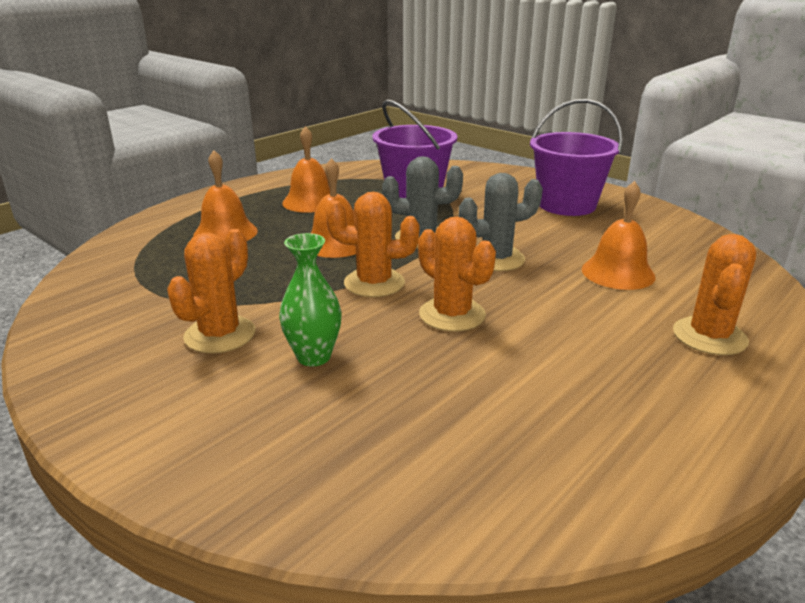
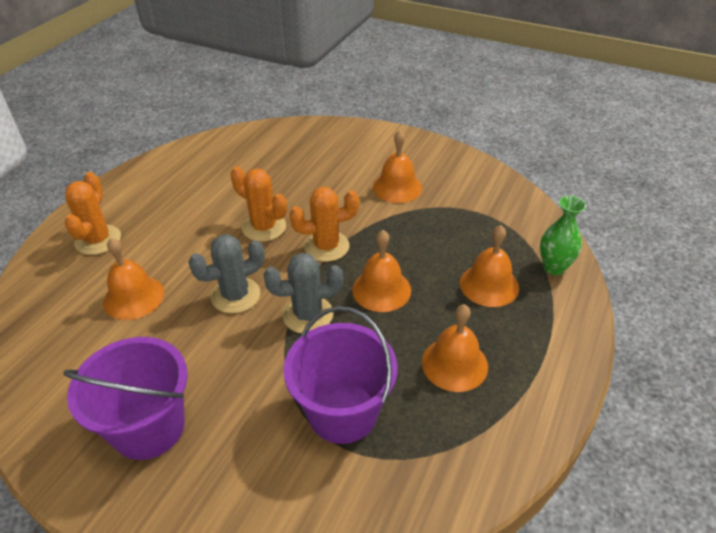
camera: 165 degrees right, 15 degrees up
(220, 335) = (397, 187): orange cactus -> orange bell
(313, 357) = (335, 184): green vase -> green vase (554, 267)

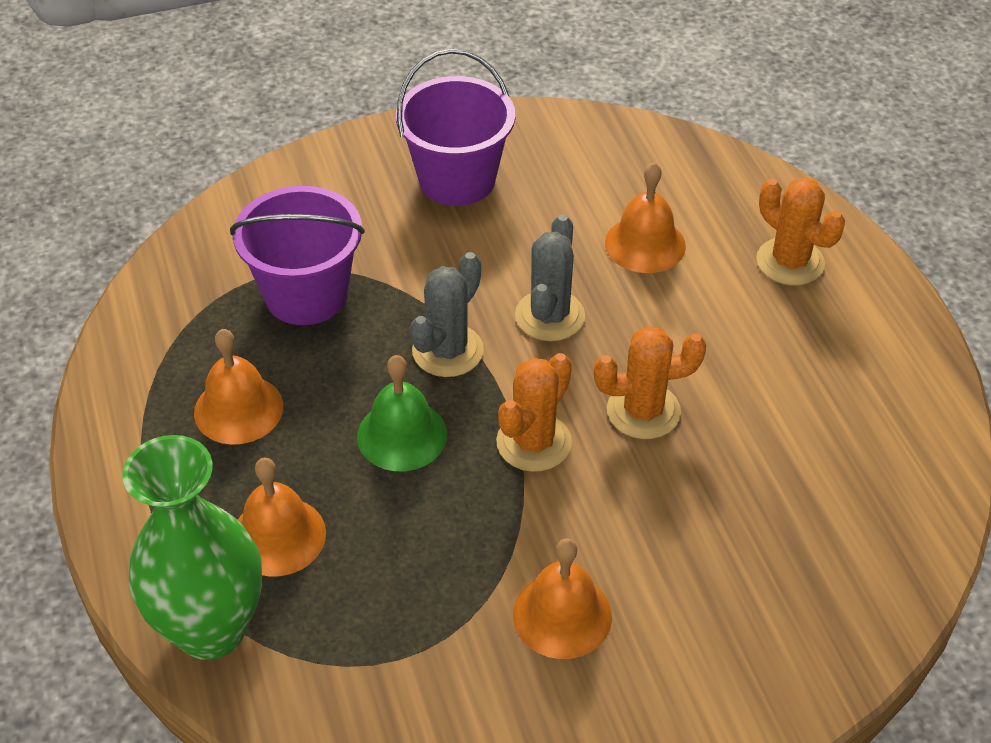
camera: 135 degrees right, 5 degrees up
(381, 290) = (402, 435): orange bell -> green bell
(554, 267) = (211, 629): green vase -> green vase, size x1.86

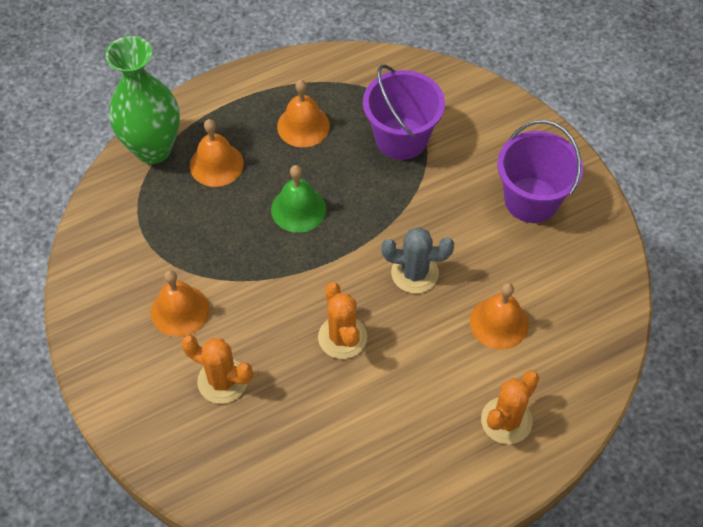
camera: 80 degrees right, 10 degrees up
(447, 351) = (371, 221): grey cactus -> none
(534, 442) = (305, 279): orange cactus -> orange cactus (222, 381)

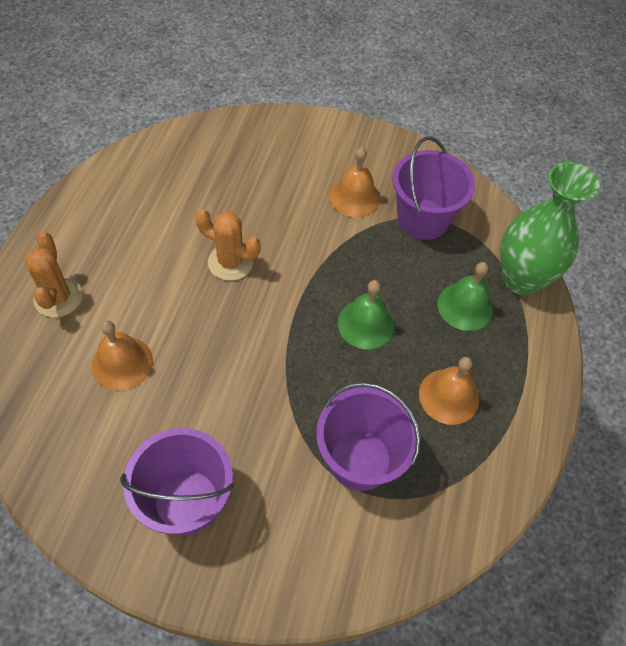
camera: 130 degrees right, 0 degrees up
(155, 247) = (422, 219): none -> purple bucket
(216, 164) = (465, 306): orange bell -> green bell
(222, 381) = (277, 181): orange cactus -> none
(414, 273) = (225, 348): grey cactus -> none

